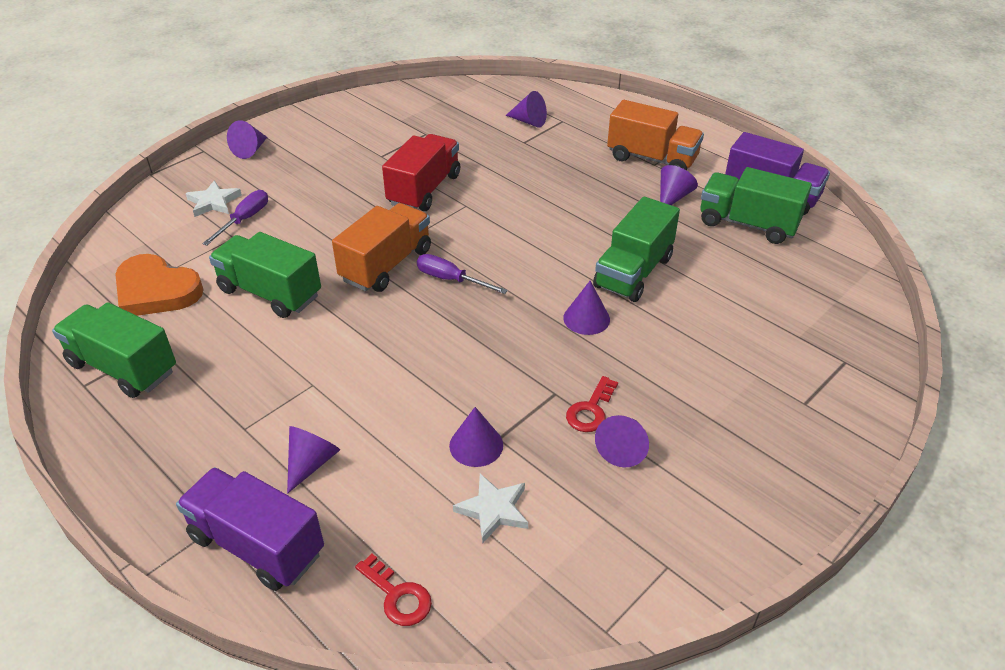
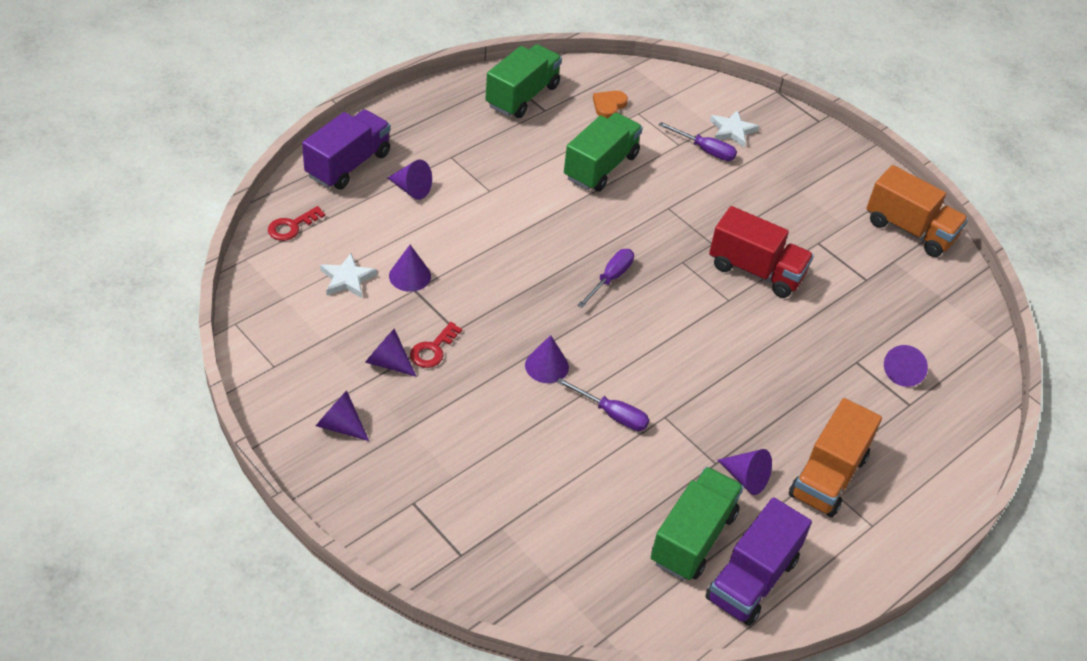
camera: 90 degrees right, 5 degrees up
(156, 291) = (609, 106): orange heart -> orange heart, size x0.54
(250, 150) = (822, 151): purple cone -> purple cone (340, 425)
(386, 265) = (634, 237): orange truck -> orange truck (909, 230)
(591, 410) = (433, 349): red key -> red key turned 90 degrees counterclockwise
(633, 272) = (612, 414): green truck -> purple screwdriver

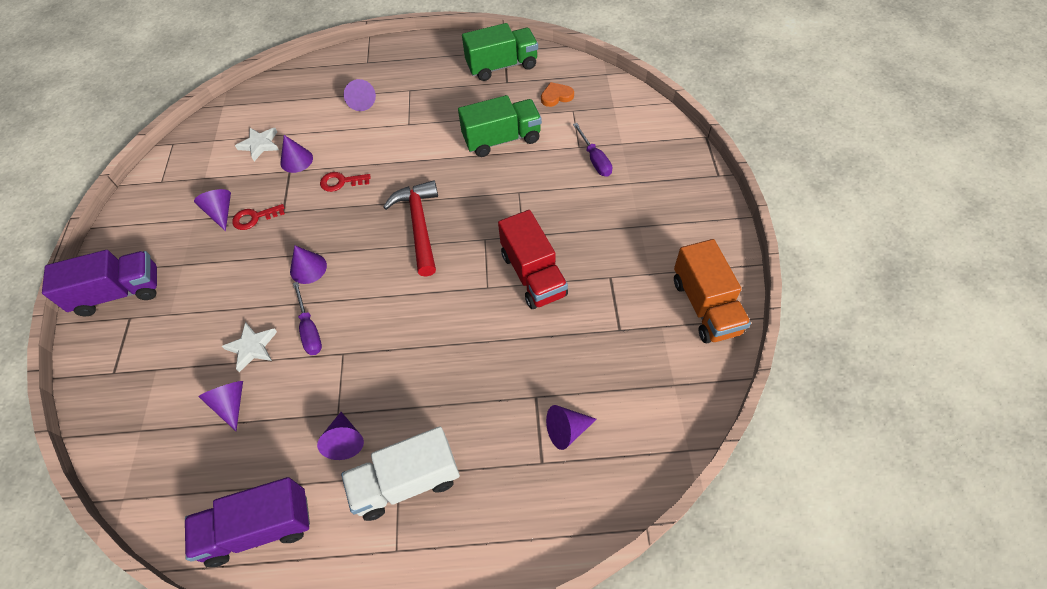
camera: 45 degrees right, 10 degrees up
(292, 226) = (268, 96): red key -> red key (341, 182)
(340, 425) = (150, 240): purple cone -> purple cone (231, 404)
(348, 165) = (342, 70): purple truck -> purple truck (119, 293)
(610, 278) = (419, 226): purple screwdriver -> red hammer
(693, 538) = (257, 463): green truck -> none
(732, 131) = (633, 153): white star -> white star (252, 347)
(828, 476) = (407, 481): orange truck -> white truck

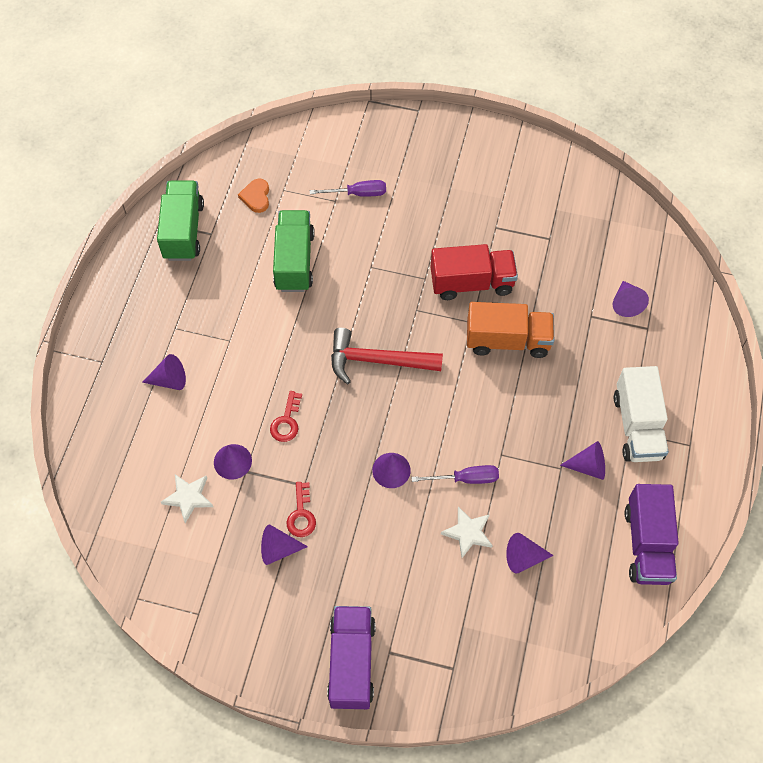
camera: 75 degrees left, 5 degrees up
(705, 306) = (548, 173): orange truck -> orange truck (507, 340)

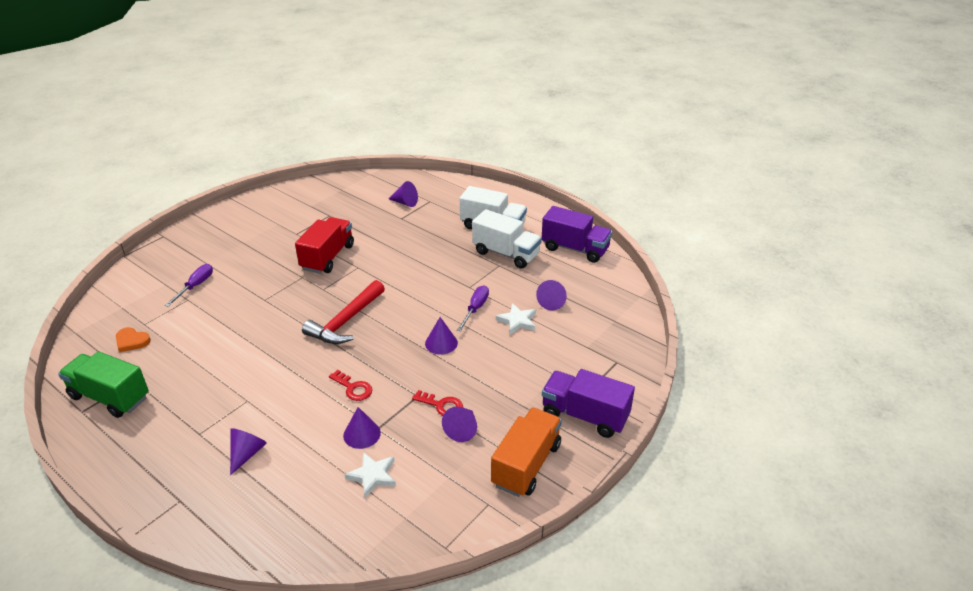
camera: 65 degrees left, 25 degrees down
(294, 261) = (215, 338): green truck -> none
(507, 340) = (387, 256): orange truck -> orange truck (526, 465)
(588, 466) = (506, 254): purple cone -> white truck

